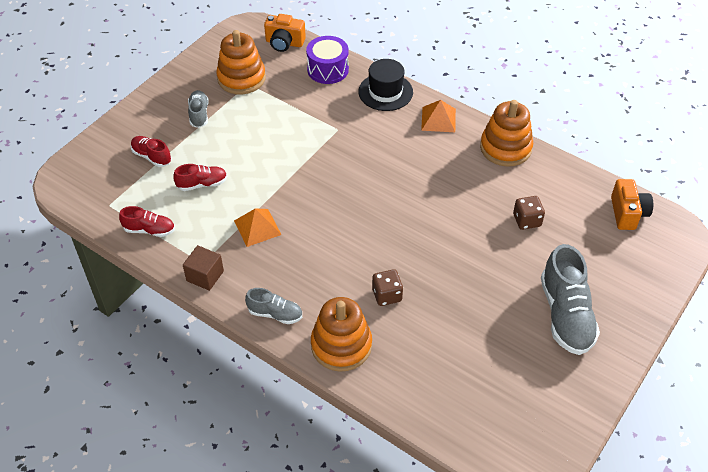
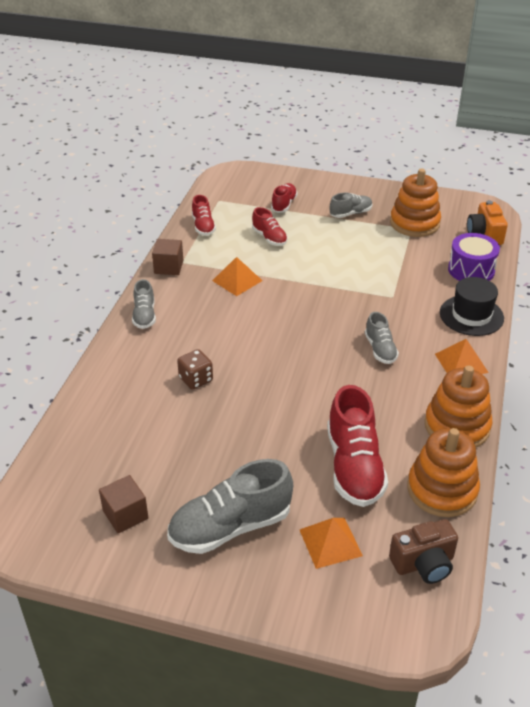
camera: 70 degrees right, 10 degrees down
(341, 345) = (125, 363): orange stacking toy -> orange stacking toy (442, 490)
(401, 160) = (380, 349): none -> grey shoe
(527, 220) = (354, 466): brown dice -> red shoe
(533, 383) = (125, 514): none -> brown cube
(596, 258) = (330, 542): none -> orange pyramid
(627, 213) = (423, 564): orange camera -> brown camera

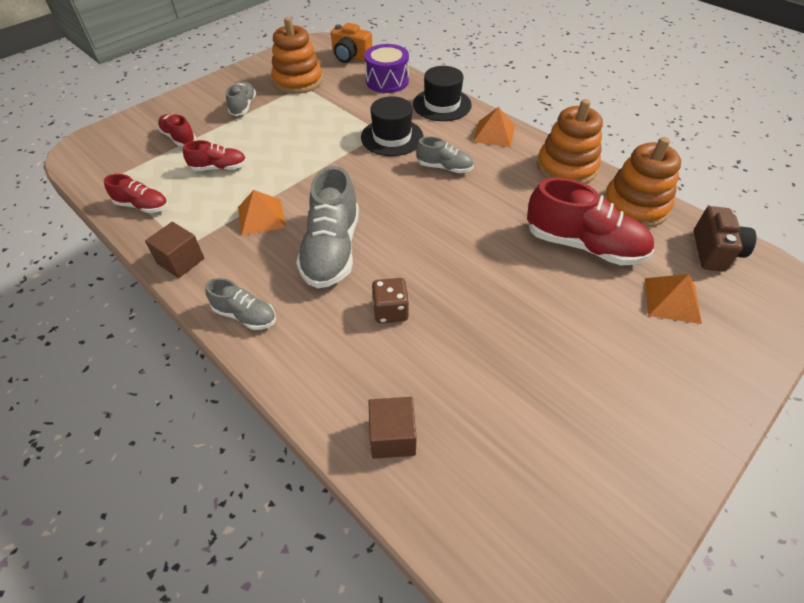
camera: 60 degrees left, 10 degrees up
(125, 514) = (571, 462): brown cube -> brown cube (392, 437)
(230, 527) = (626, 368): grey shoe -> grey shoe (332, 250)
(391, 304) = (392, 137): none -> black hat

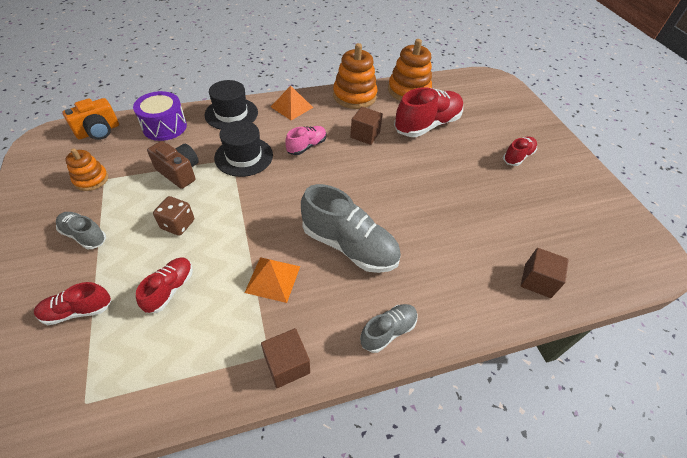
camera: 65 degrees left, 0 degrees up
(142, 206) = (170, 381): red shoe -> red shoe (517, 157)
(298, 81) = (91, 179): orange stacking toy -> orange stacking toy, size x0.58
(390, 311) = (432, 237): brown dice -> brown dice (178, 224)
(444, 168) = (306, 146): grey shoe -> pink shoe
(507, 200) = (365, 135): none -> brown cube
(672, 300) = (486, 117): orange pyramid -> none
(714, 252) = (461, 86): brown camera -> brown camera (179, 172)

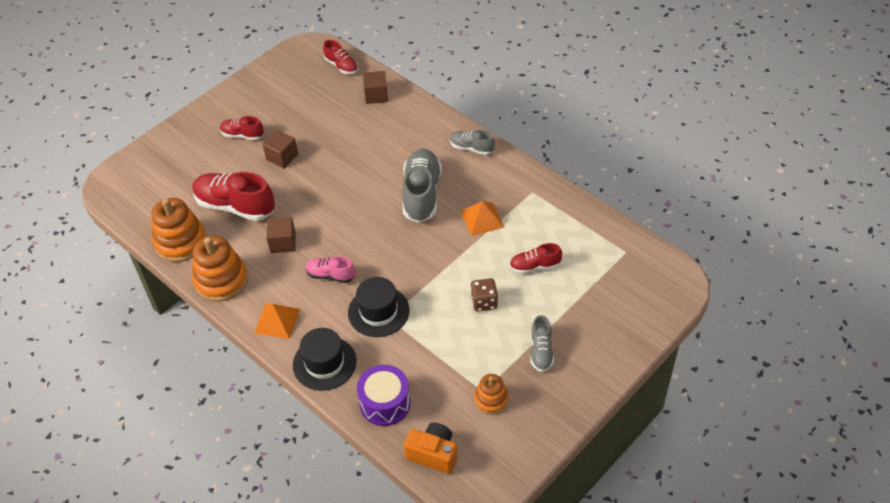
camera: 115 degrees left, 0 degrees up
(78, 311) = (589, 301): red shoe -> red shoe (341, 66)
(179, 172) = (433, 343): brown camera -> none
(287, 364) = (530, 181): brown cube -> brown cube (282, 157)

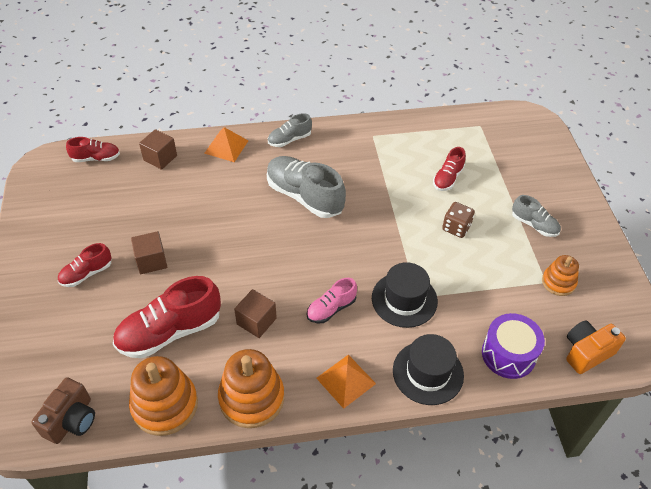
camera: 55 degrees left, 0 degrees up
(135, 207) = (71, 420): none -> brown camera
(482, 219) = (370, 178): orange pyramid -> orange pyramid (226, 146)

